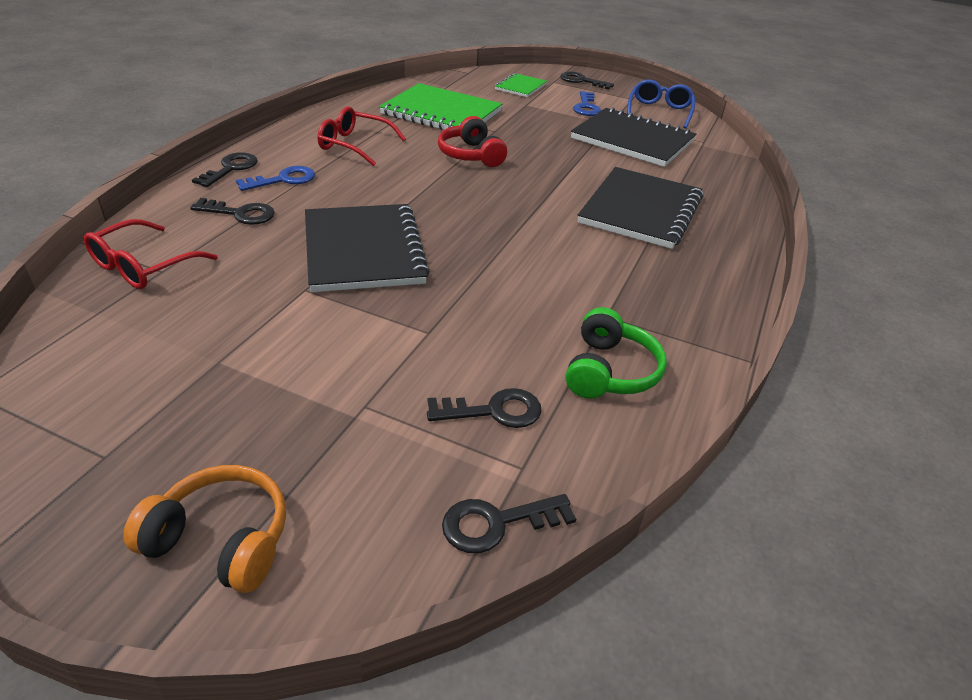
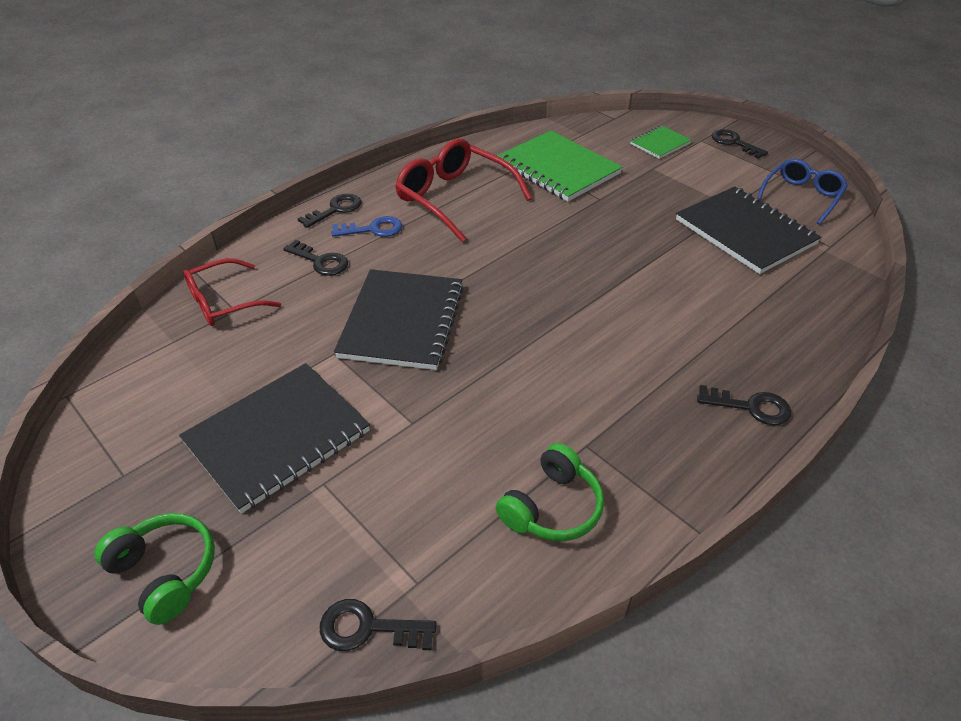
camera: 25 degrees right, 5 degrees up
(221, 540) = (165, 572): orange headphones -> green headphones
(354, 145) = (454, 198): red glasses -> red glasses, size x1.54
(471, 155) = (559, 226): red headphones -> none
(493, 411) = (424, 519): black key -> black key (750, 407)
(586, 107) = (718, 179): blue key -> none
(640, 210) = (698, 326): black notebook -> black notebook (277, 437)

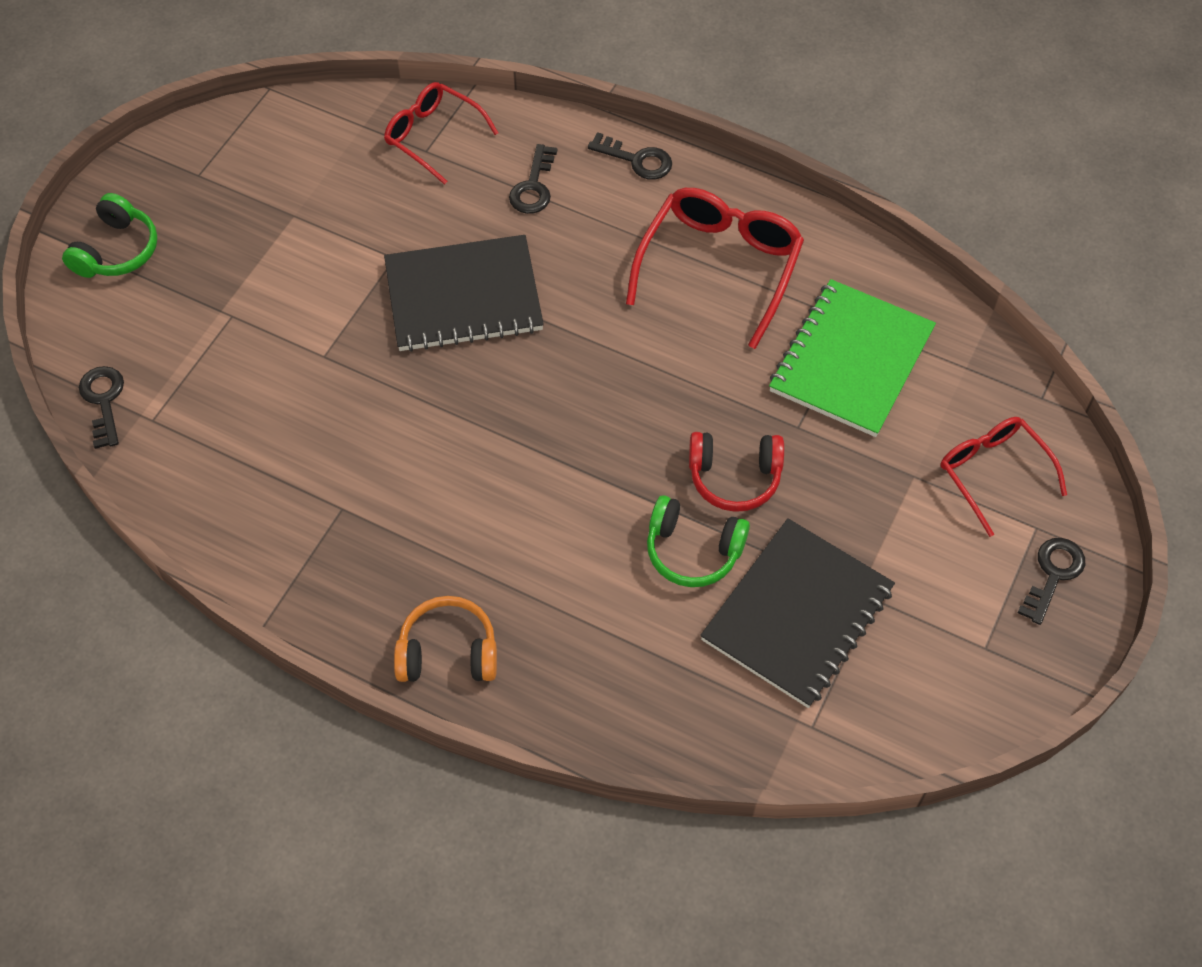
camera: 70 degrees right, 15 degrees up
(277, 437) = (272, 260): black notebook -> none
(373, 229) = (614, 210): blue key -> none
(552, 507) = (257, 497): green headphones -> green headphones (693, 550)
(630, 231) = (734, 477): none -> red headphones
(660, 144) = (993, 473): green notebook -> red glasses
(750, 407) = (448, 652): black key -> orange headphones
(801, 197) = (931, 682): blue glasses -> none

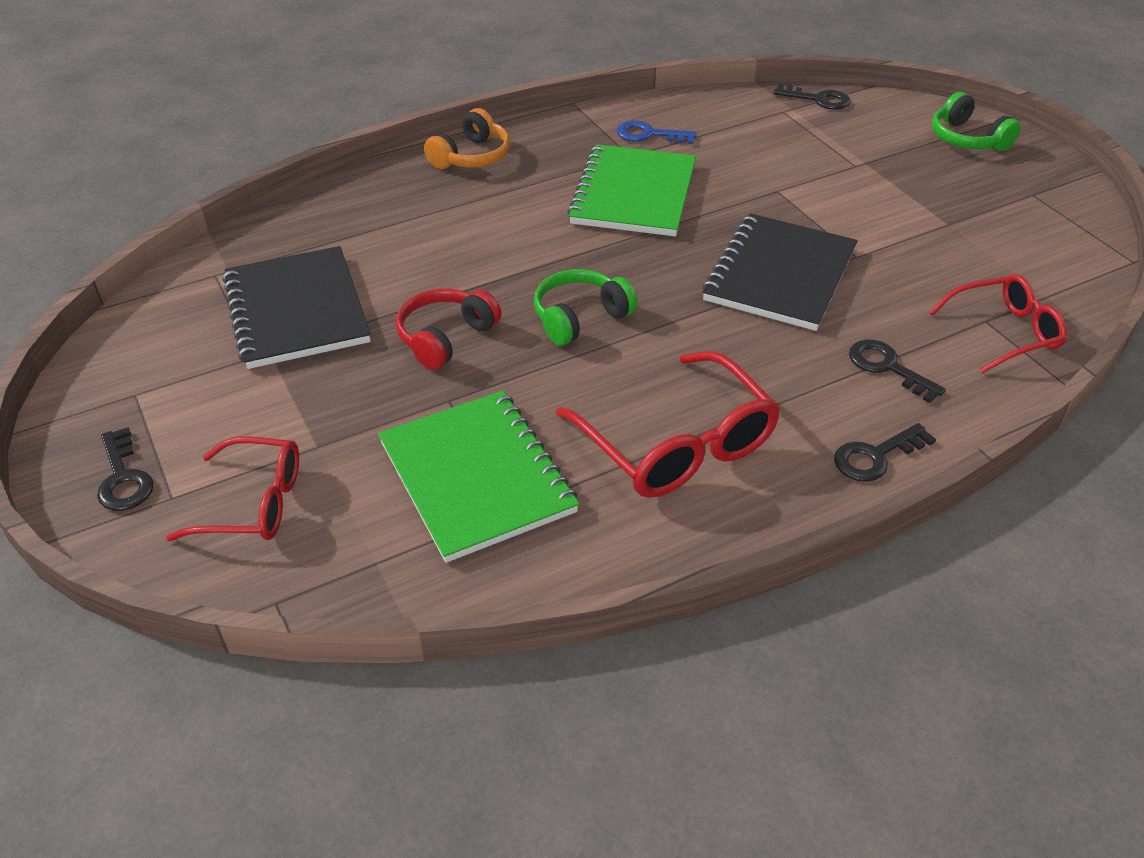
camera: 125 degrees right, 15 degrees down
(286, 514) = (649, 135): none -> blue key
(414, 465) = (634, 194): none -> green notebook
(693, 550) = (412, 286): green headphones -> green headphones (580, 318)

